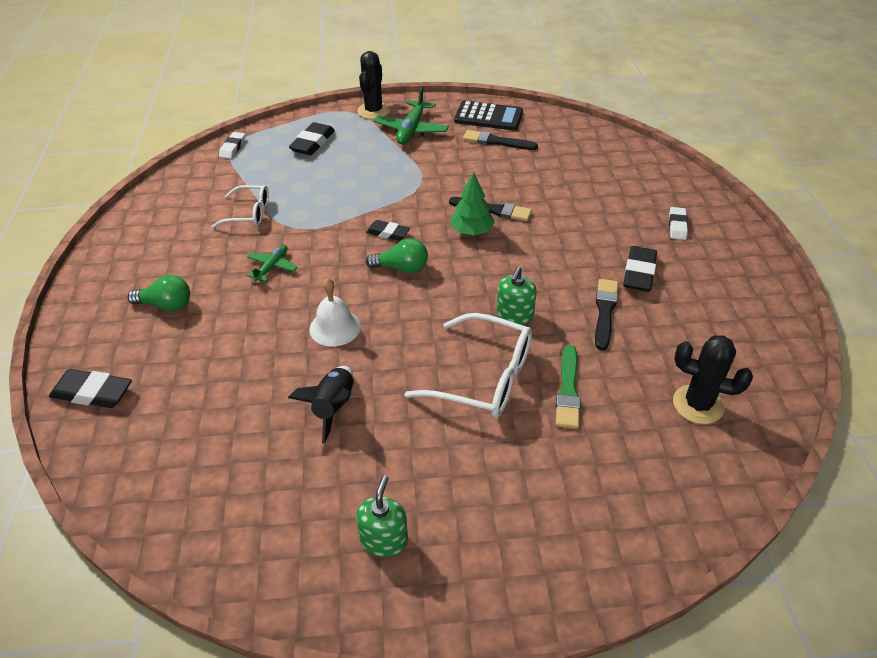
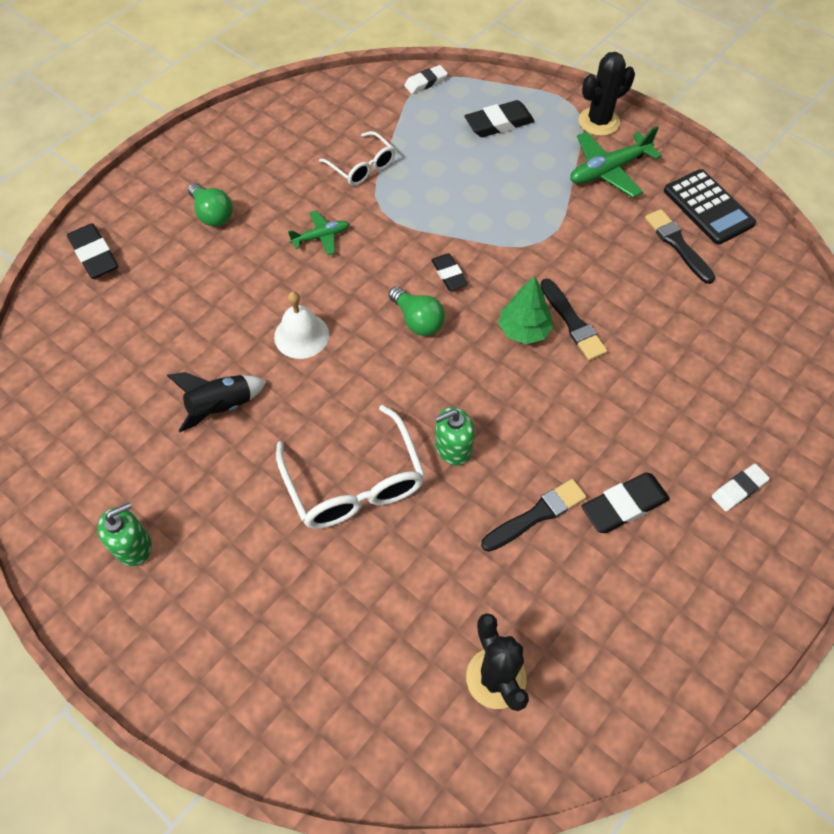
camera: 45 degrees right, 15 degrees up
(568, 390) = (405, 557): green brush -> none

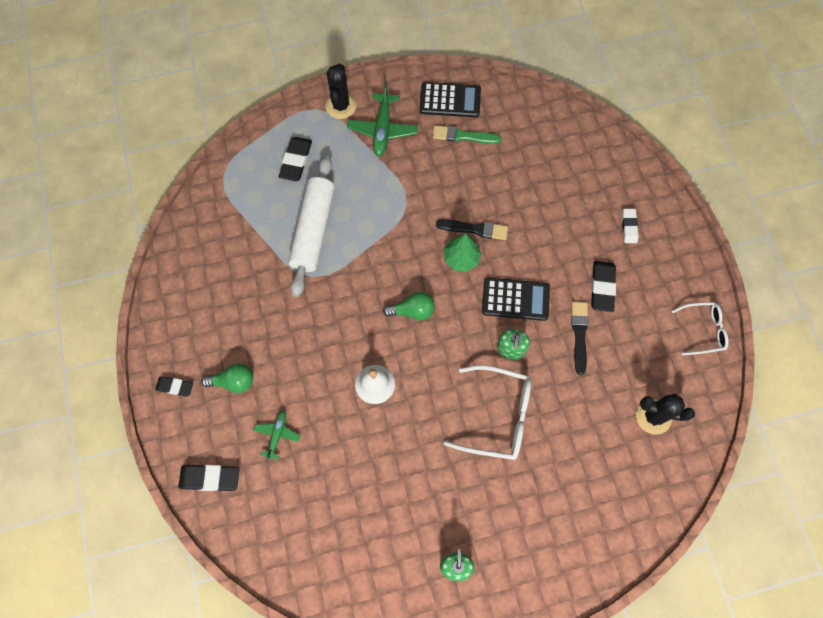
camera: 55 degrees left, 10 degrees up
(221, 407) = (394, 462): black rocket -> none
(321, 237) = (306, 325): green plane -> green plane (277, 435)
(362, 167) = (267, 264): white glasses -> white glasses (703, 330)
(425, 82) = (224, 178): white eraser -> none
(435, 181) = (313, 230): none -> white rolling pin
(449, 274) = (392, 271): black eraser -> black eraser (175, 387)
(521, 415) = (515, 299): none -> black calculator
(678, 245) = (463, 136): black brush -> green brush

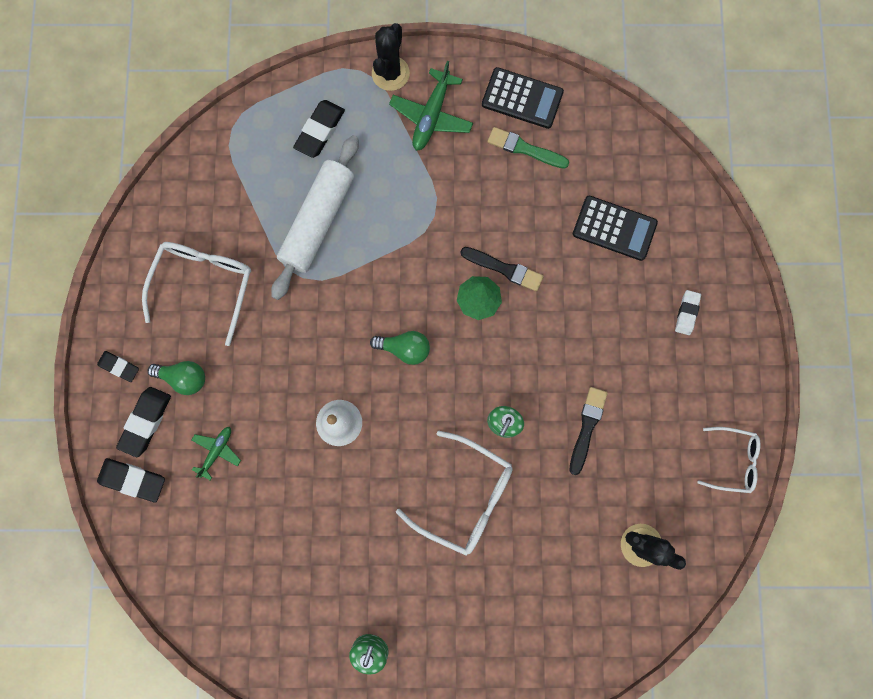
camera: 15 degrees right, 10 degrees up
(232, 302) = (205, 284): none -> white glasses
(515, 299) = (526, 366): black calculator -> black calculator (614, 228)
(602, 288) = (631, 378): black eraser -> black eraser (146, 422)

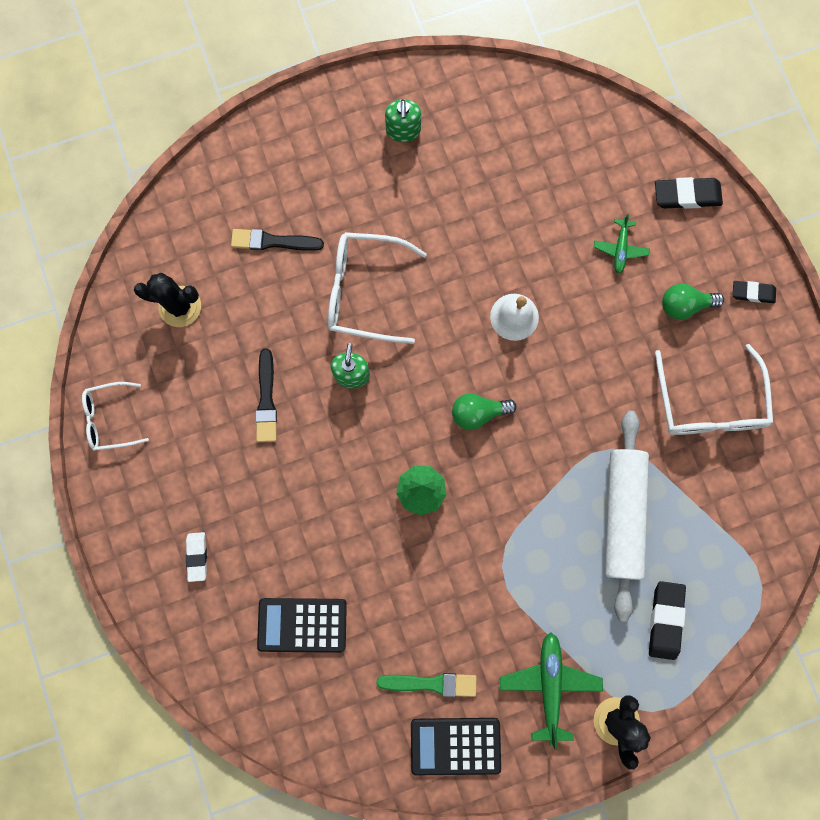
camera: 160 degrees right, 0 degrees up
(146, 422) = (700, 251): black eraser -> none
(504, 269) = (406, 535): black brush -> black brush (273, 241)

